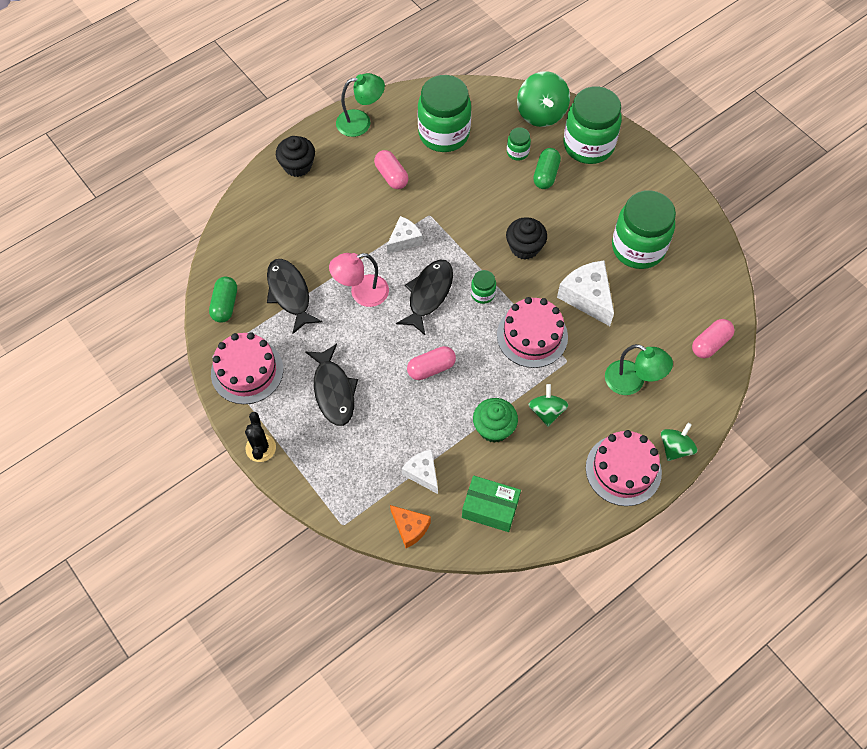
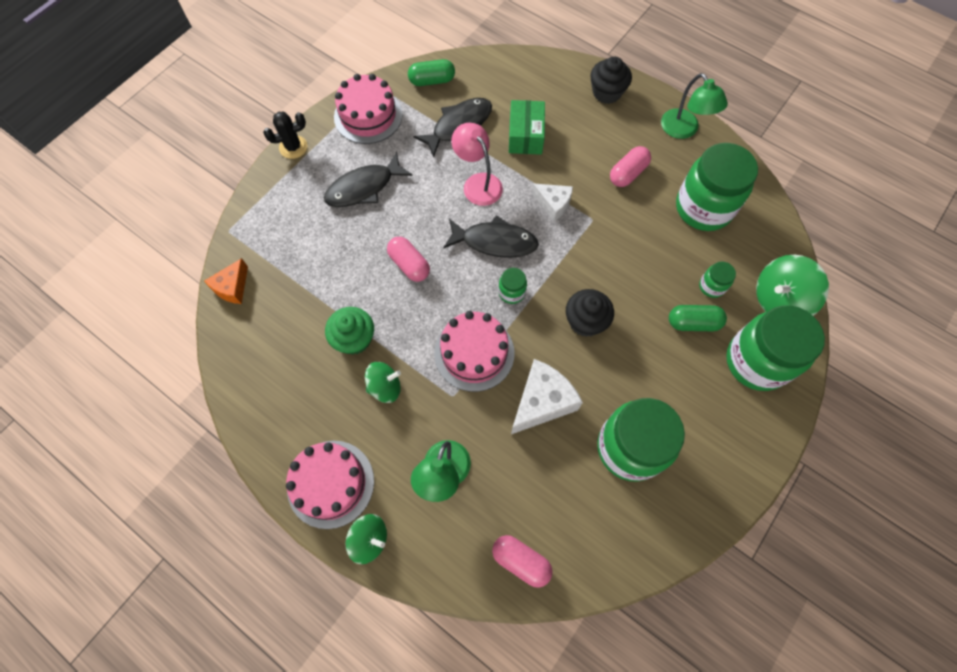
camera: 75 degrees right, 5 degrees up
(422, 473) = (291, 284): white cheese -> none
(490, 508) = (264, 355): green box -> green box (525, 136)

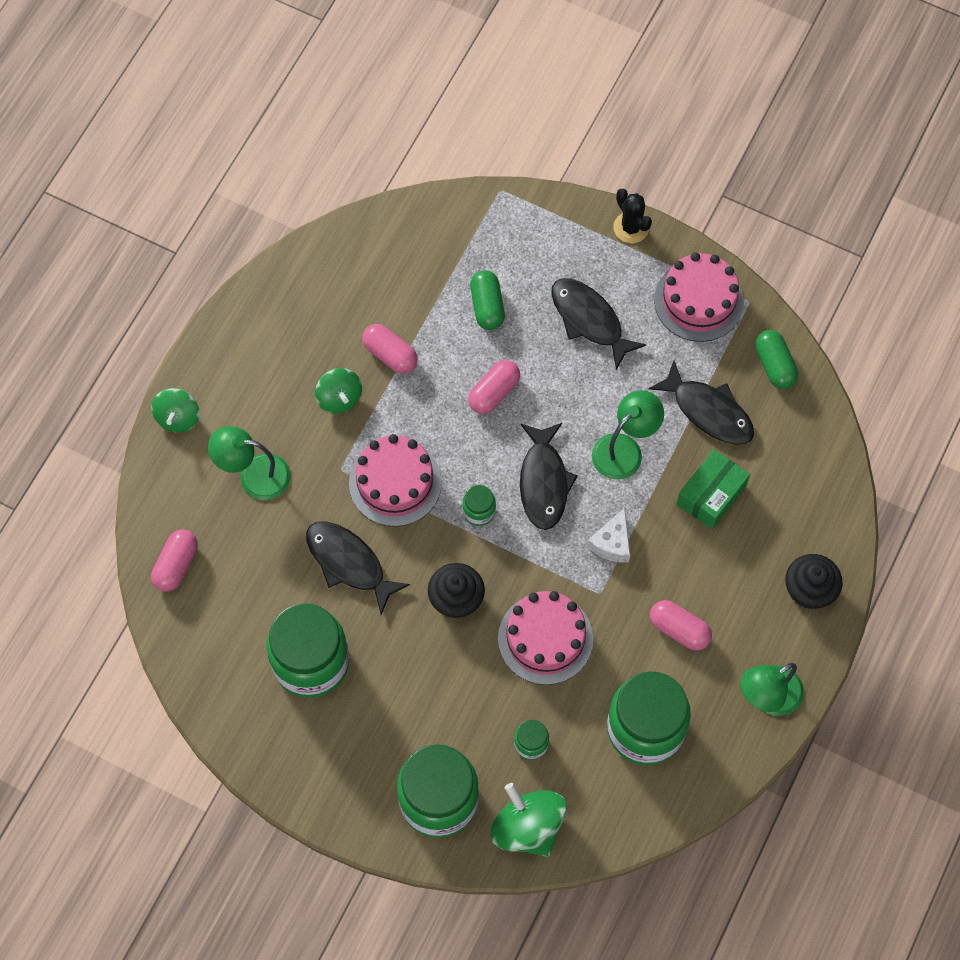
camera: 80 degrees right, 0 degrees up
(232, 287) = (429, 215): orange cheese -> none
(330, 483) = (228, 368): pink cake -> pink cake (545, 638)
(354, 339) = (390, 354): green cupcake -> pink capsule
(478, 183) = (624, 449): pink lamp -> green lamp
(525, 136) = (711, 495): green box -> green box turned 45 degrees counterclockwise
(542, 401) = (349, 563): white cheese -> black fish
(693, 323) = (477, 724): green capsule -> green capsule (487, 306)

